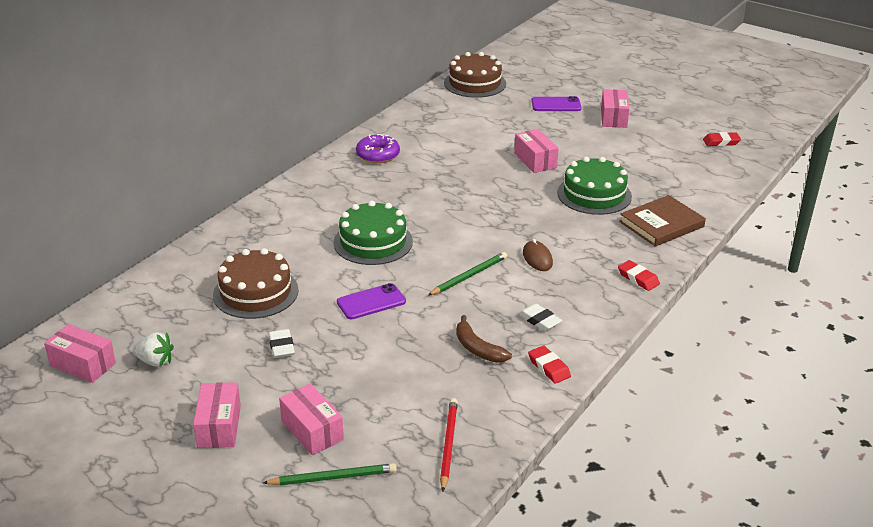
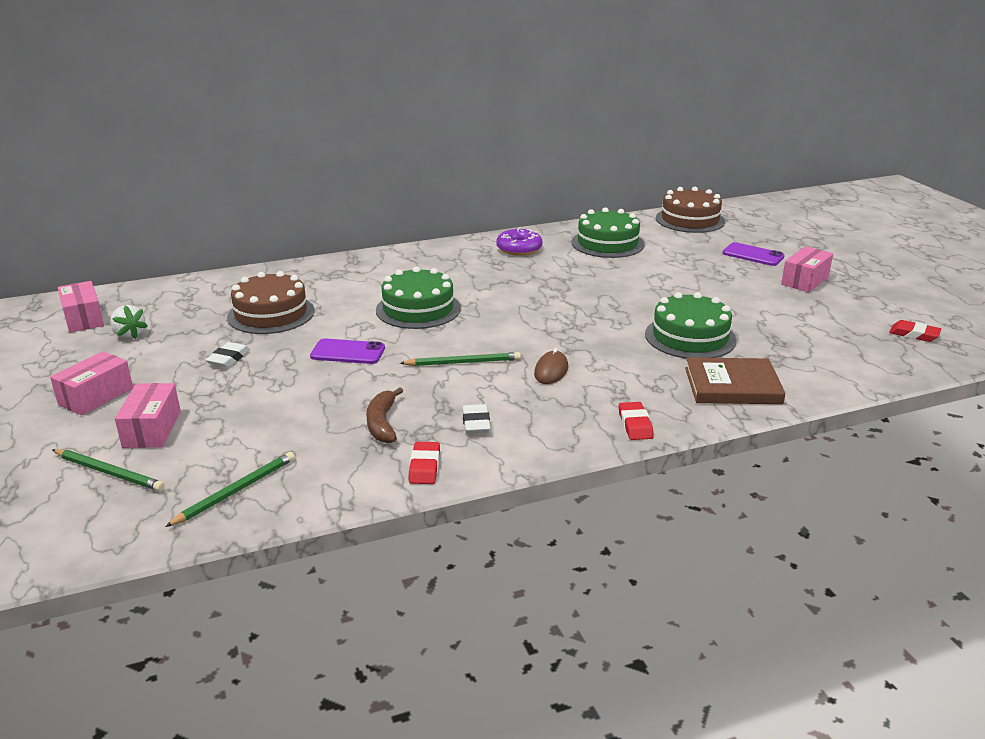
camera: 35 degrees right, 5 degrees down
(440, 127) = (607, 243): none -> green cake
(448, 444) = (236, 491): red pencil -> green pencil
(535, 160) = (665, 292): pink box -> none

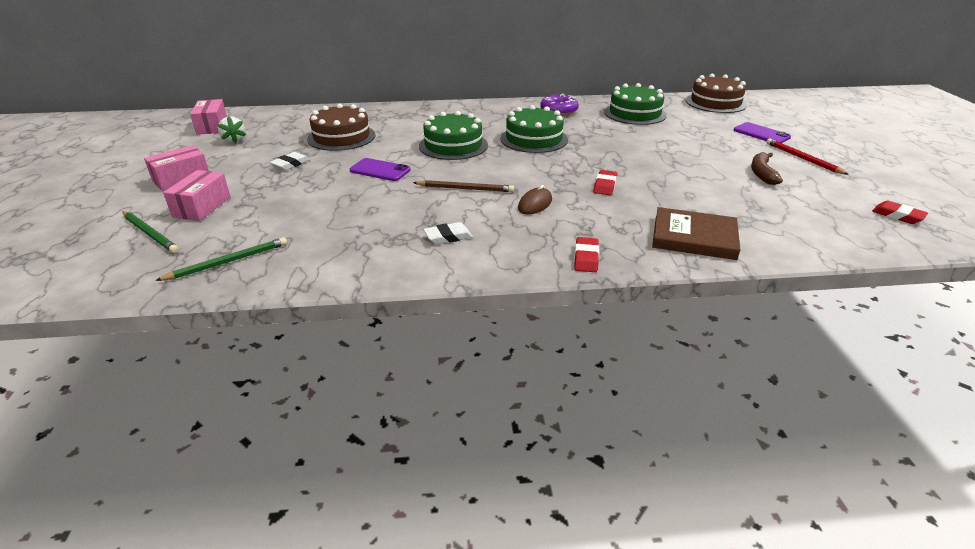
camera: 15 degrees right, 5 degrees up
(382, 423) = (373, 226): brown banana -> brown banana (762, 173)
(424, 467) = (385, 266): red eraser -> red eraser (605, 185)
(463, 362) = (465, 189): green pencil -> brown pencil
(476, 423) = (448, 237): white eraser -> white eraser turned 60 degrees clockwise
(690, 337) = (672, 192): green cake -> green cake (534, 139)
(805, 280) = (802, 158): pink box -> red pencil

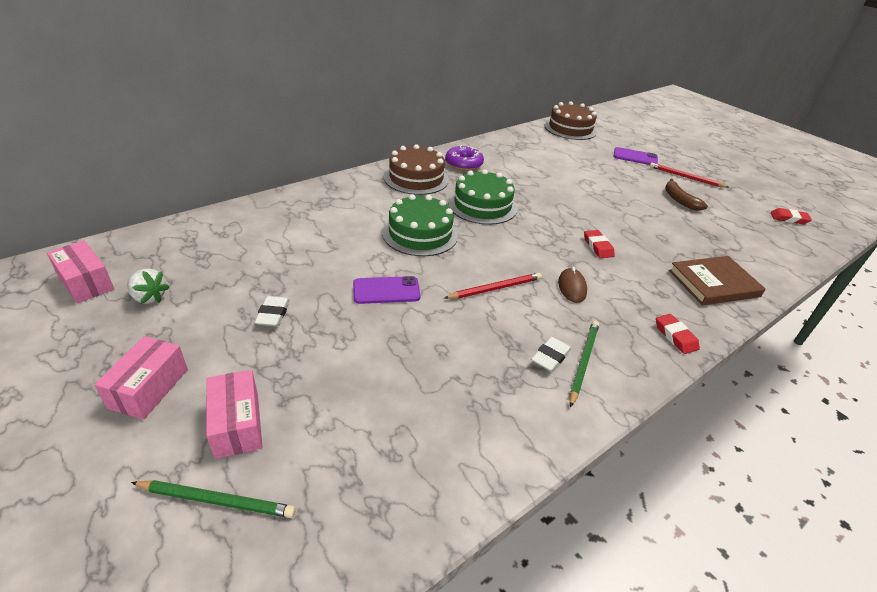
camera: 35 degrees left, 5 degrees up
(228, 262) = (376, 495): green pencil -> green pencil (583, 362)
(341, 137) = (287, 254): brown cake -> brown cake (416, 178)
(465, 189) = (495, 288): brown pencil -> red pencil
(635, 113) = (527, 154): green cake -> none

